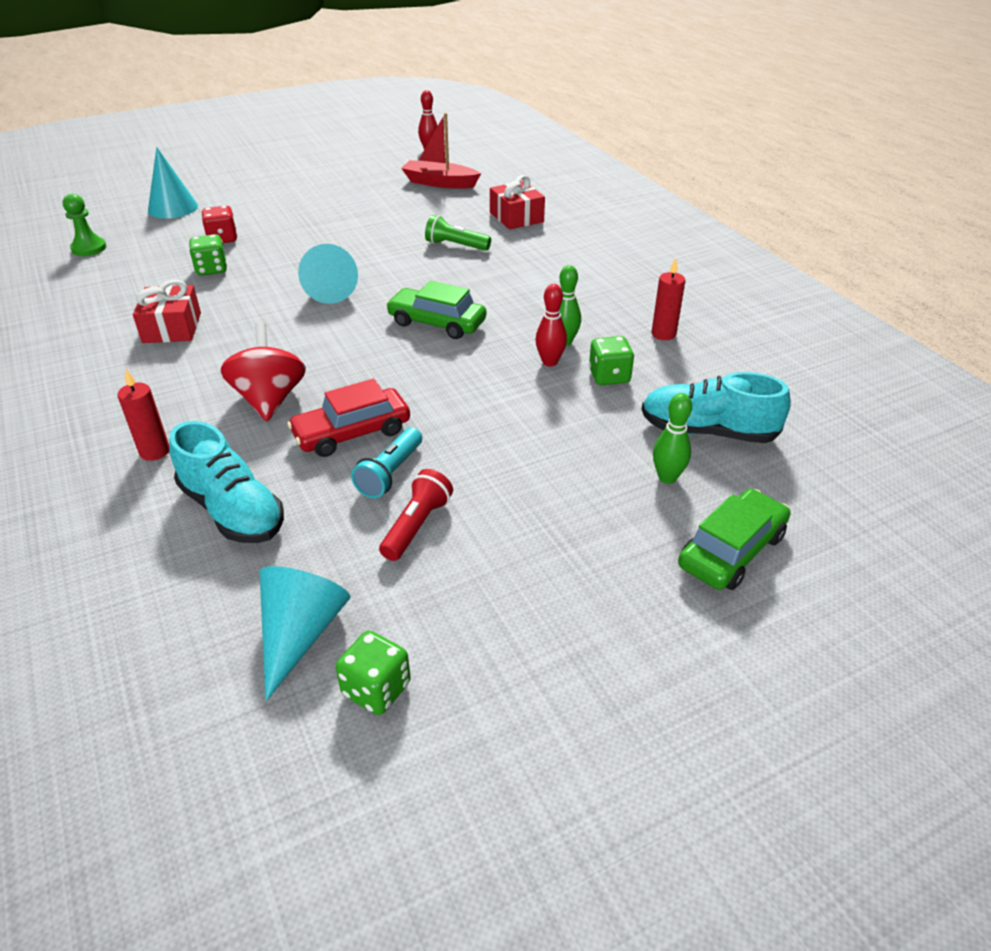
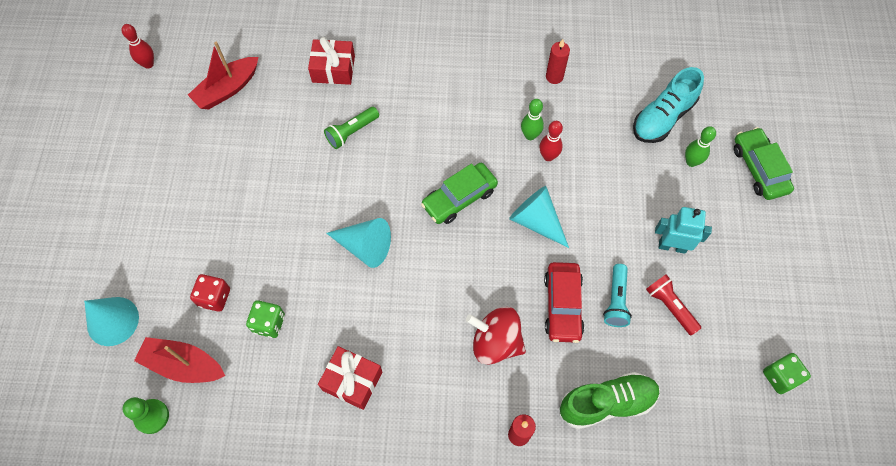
camera: 60 degrees left, 25 degrees up
(146, 246) = (184, 365): none -> red boat
(232, 510) = (607, 403): turquoise shoe -> green shoe
(300, 634) = (727, 399): turquoise cone -> turquoise cone (536, 221)
(390, 473) = (616, 301): turquoise flashlight -> turquoise flashlight turned 45 degrees clockwise
(514, 499) = (672, 246): none -> turquoise robot
(609, 376) = (583, 133): green dice -> none

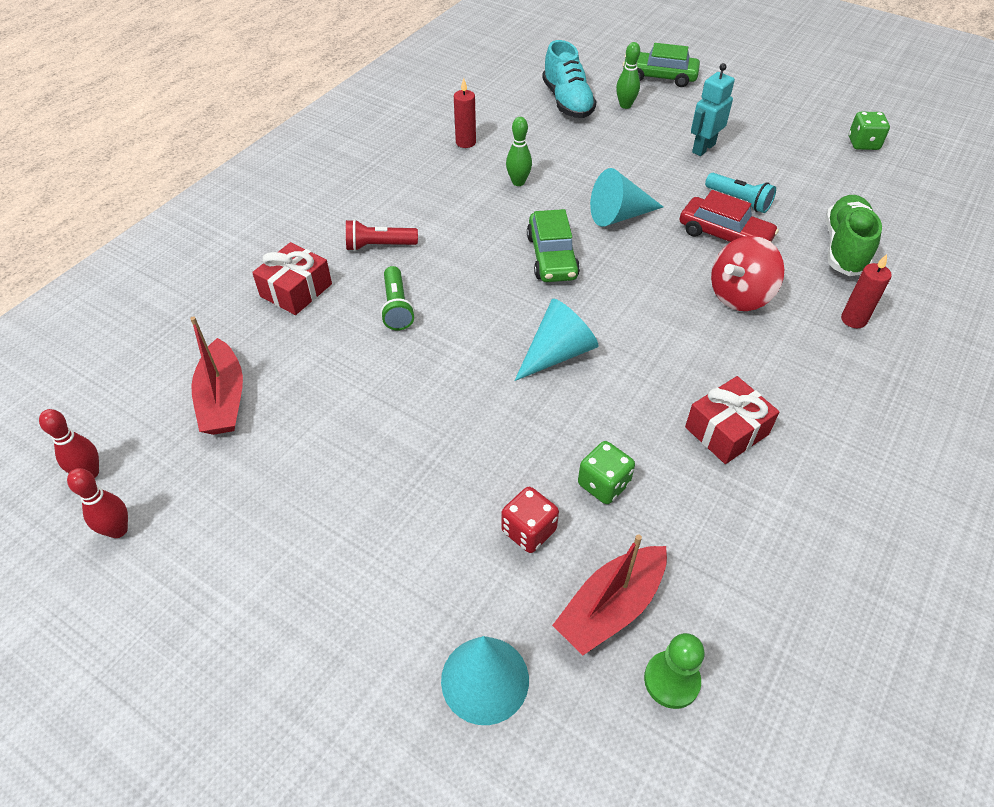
camera: 60 degrees left, 15 degrees down
(548, 156) = (552, 180): red bowling pin -> red bowling pin (118, 530)
(670, 306) = (763, 173): red flashlight -> red flashlight (379, 246)

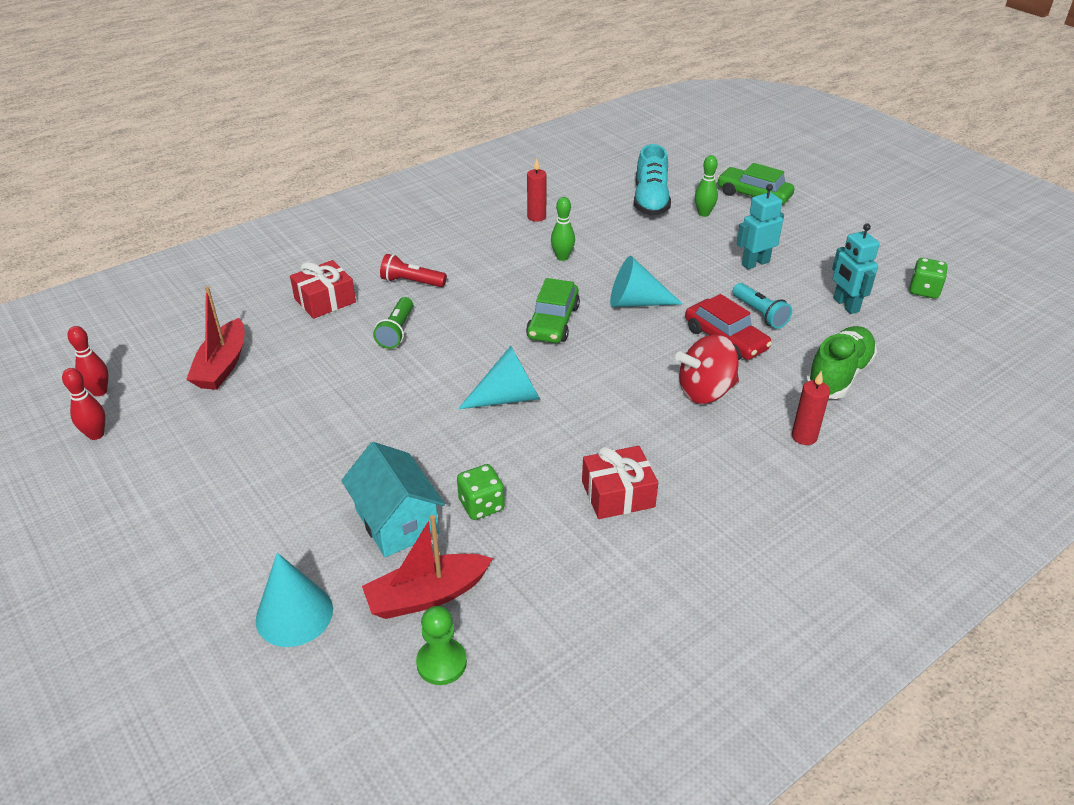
camera: 20 degrees right, 10 degrees down
(528, 531) = (397, 521): red dice -> turquoise house
(807, 174) = (845, 305): none -> turquoise robot

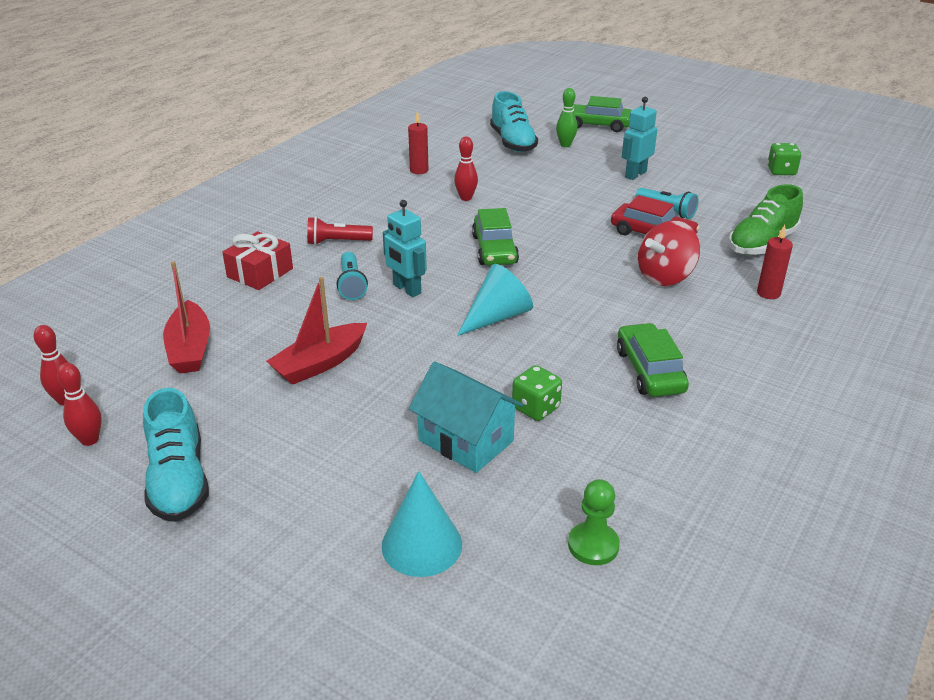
camera: 20 degrees left, 5 degrees down
(140, 492) = (179, 480): none -> turquoise shoe
(396, 331) = (351, 285): green flashlight -> turquoise flashlight
(427, 595) = (539, 494): red boat -> red boat (320, 363)
(562, 257) = (466, 198): green bowling pin -> red bowling pin
(618, 494) = (649, 370): red gift -> green car
(636, 302) = (557, 221): turquoise cone -> none
(838, 375) = (762, 243): green shoe -> green shoe turned 150 degrees counterclockwise
(845, 305) = (729, 192): turquoise robot -> turquoise robot (406, 289)

